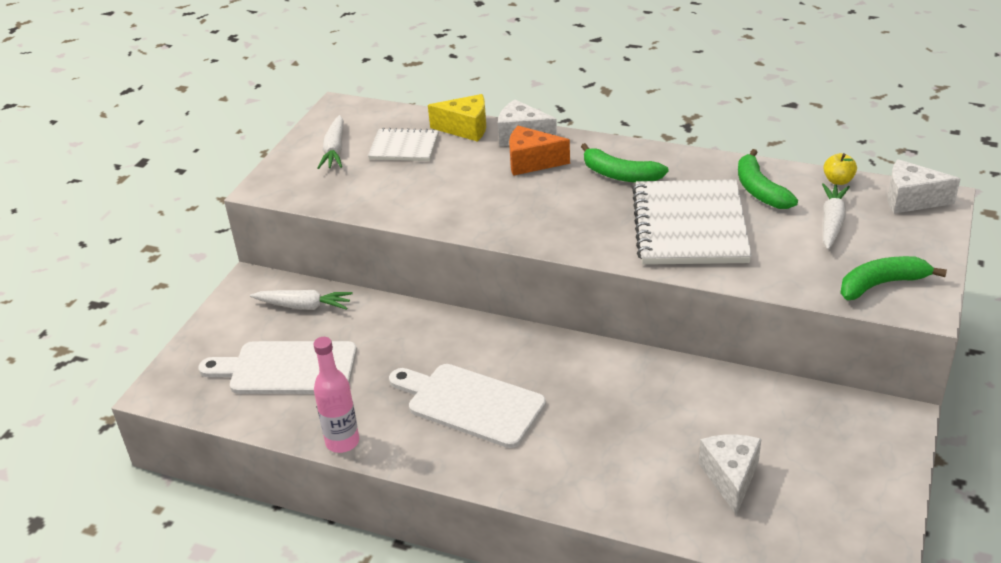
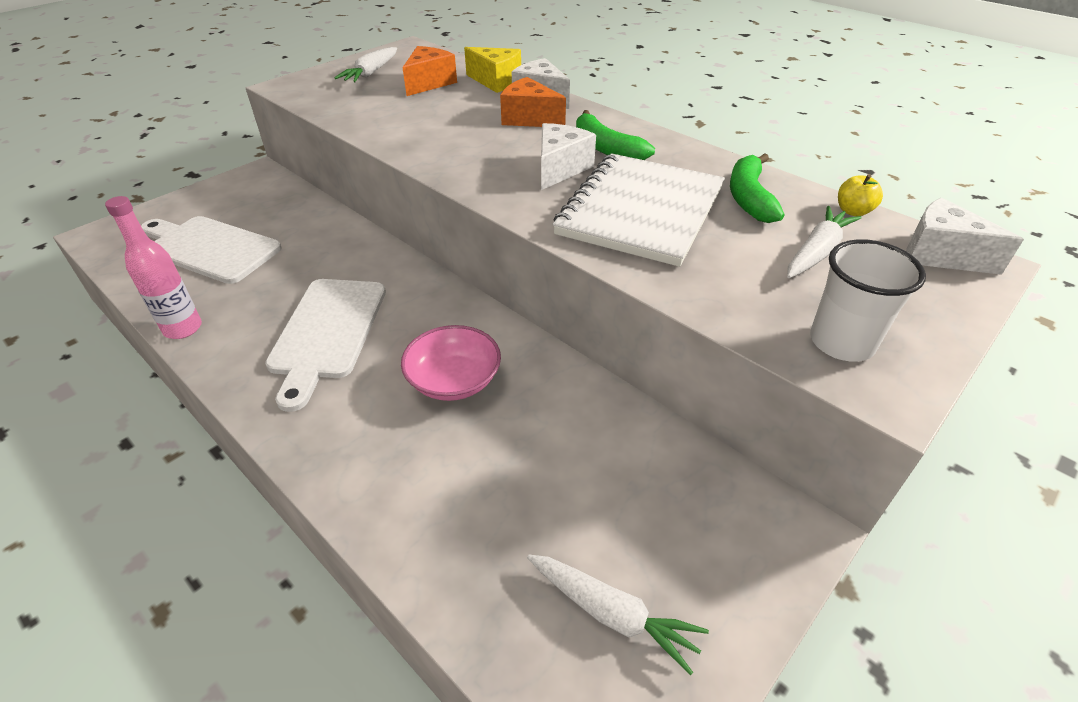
camera: 20 degrees right, 5 degrees up
(303, 306) = (276, 202): white carrot -> white carrot (612, 614)
(404, 147) = (429, 83): white notebook -> orange cheese
(470, 403) = (327, 332): white cutting board -> white cutting board turned 135 degrees counterclockwise
(604, 404) = (454, 380): none -> pink bowl
(730, 477) = (525, 524): white cheese -> white cheese (560, 169)
(881, 284) = (841, 342): green banana -> white cup

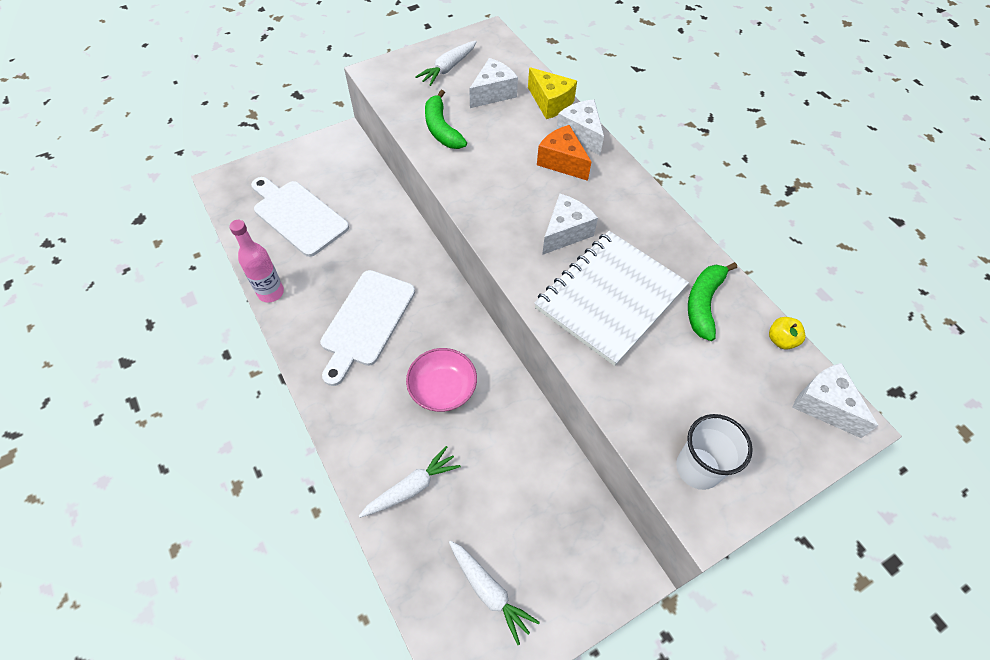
camera: 15 degrees right, 15 degrees up
(429, 83) = (493, 93): orange cheese -> white cheese
(606, 148) = (611, 215): green banana -> green banana (441, 129)
(817, 252) = (727, 377): white carrot -> white carrot (411, 487)

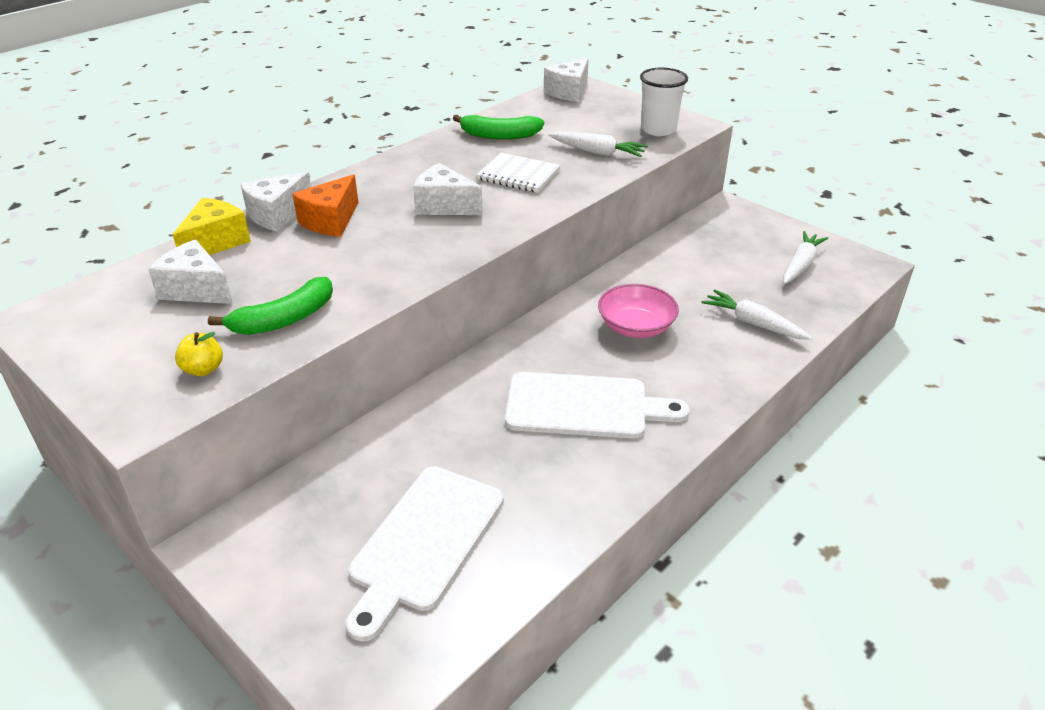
camera: 105 degrees left, 20 degrees down
(271, 292) = (587, 519): pink bottle -> none
(448, 68) = (130, 342): white carrot -> white carrot (597, 152)
(610, 298) = (518, 175): white notebook -> white notebook, size x0.54
(781, 340) = (519, 106): yellow apple -> yellow apple (203, 369)

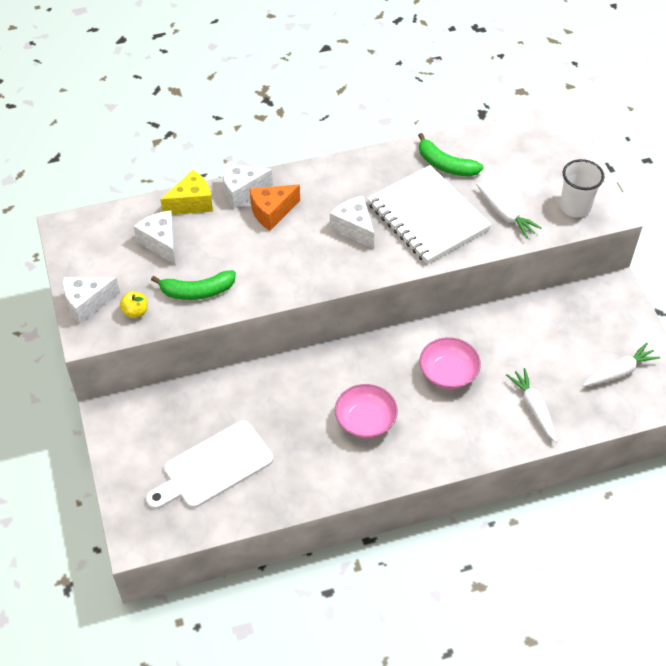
camera: 30 degrees right, 15 degrees up
(518, 175) = (427, 217): white notebook -> white notebook, size x1.84
(569, 92) = (540, 130): white cheese -> white cheese (87, 303)
(584, 406) = (365, 420): white cutting board -> pink bowl

